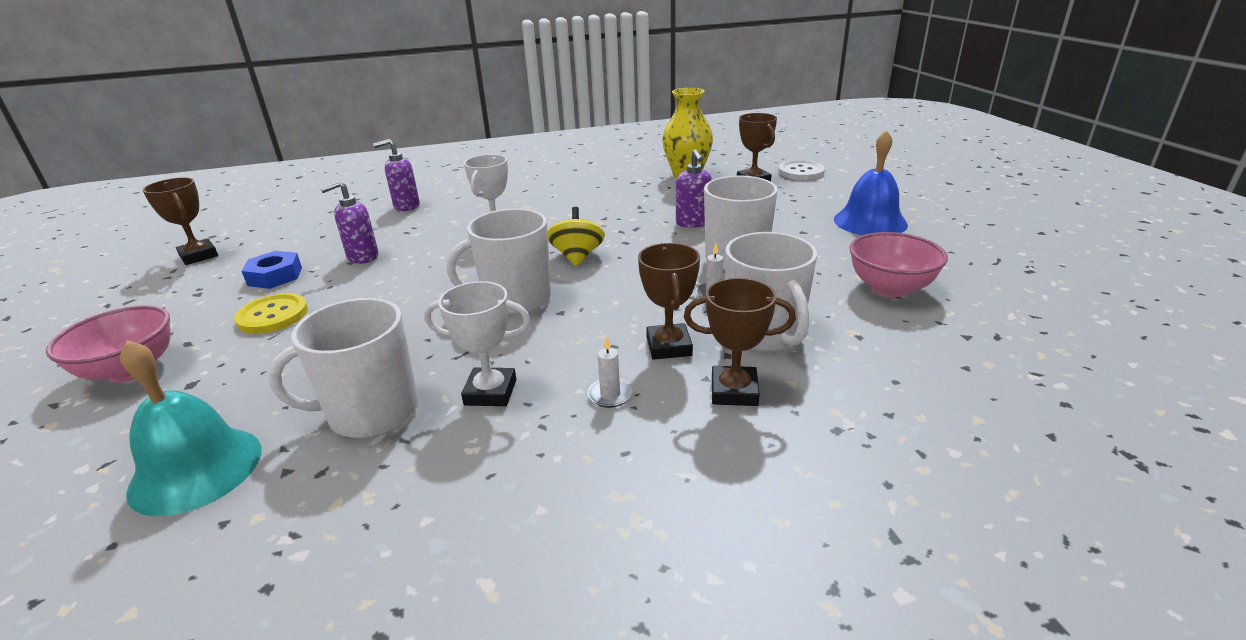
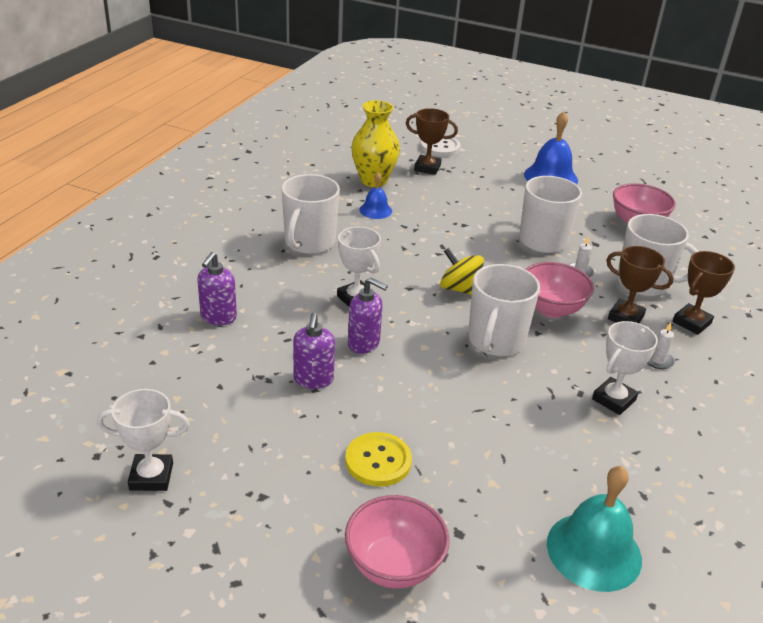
camera: 55 degrees left, 5 degrees up
(199, 256) = (151, 476): brown trophy -> white trophy
(275, 276) = (287, 439): blue nut -> none
(371, 412) = (592, 454): white mug -> white mug (309, 242)
(615, 304) = (551, 309): none -> pink bowl
(642, 191) = (375, 210): none -> blue bell
(693, 223) = (466, 224): purple soap dispenser -> purple soap dispenser (364, 343)

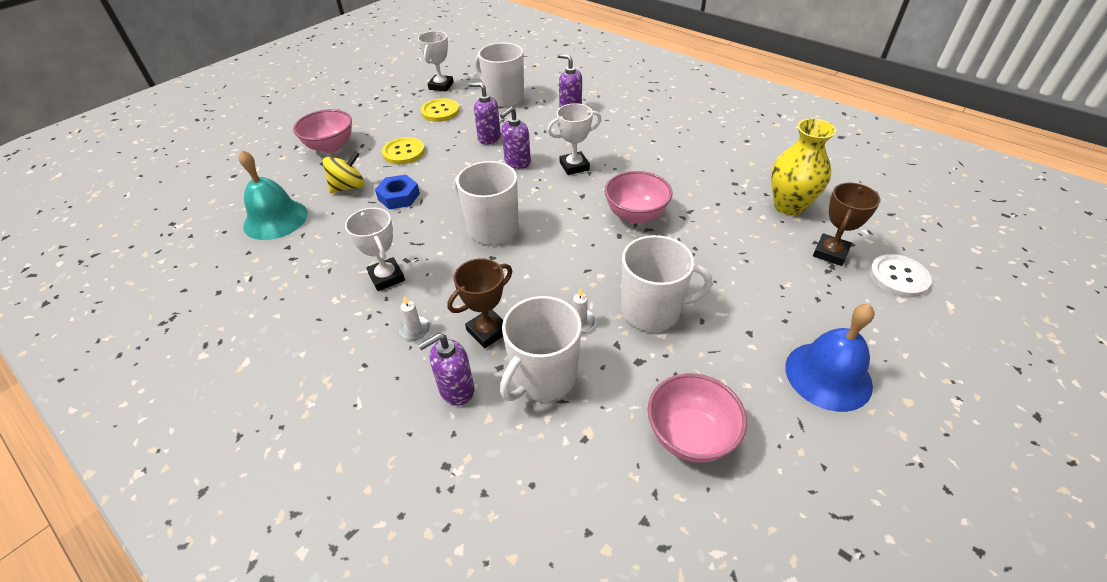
camera: 110 degrees right, 10 degrees up
(246, 452) = (440, 111): none -> yellow button
(309, 242) = (663, 153): white mug -> white mug (503, 98)
(375, 210) = (722, 197): blue bell -> none
(459, 289) = (572, 224): yellow spinning top -> yellow spinning top (348, 187)
(480, 433) = (399, 196): none -> blue nut
(551, 309) = (522, 277): pink bowl -> pink bowl (635, 215)
(691, 322) = (456, 390): brown trophy -> purple soap dispenser

